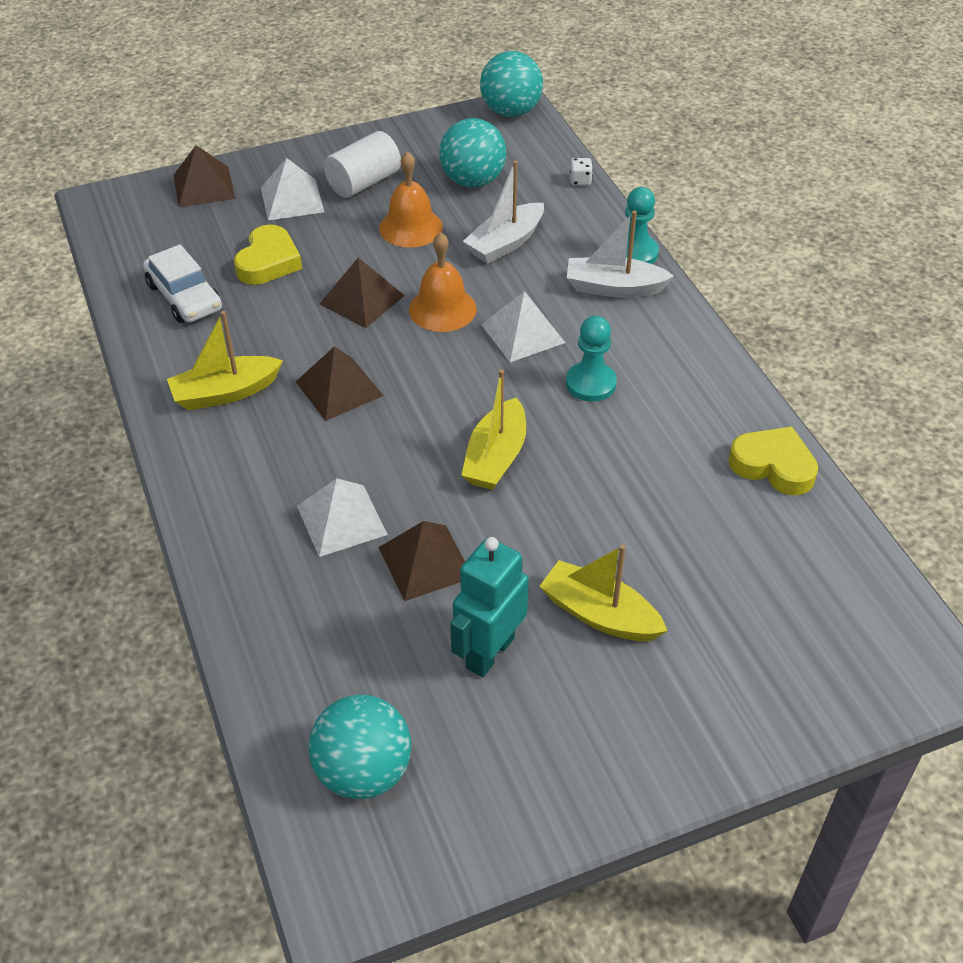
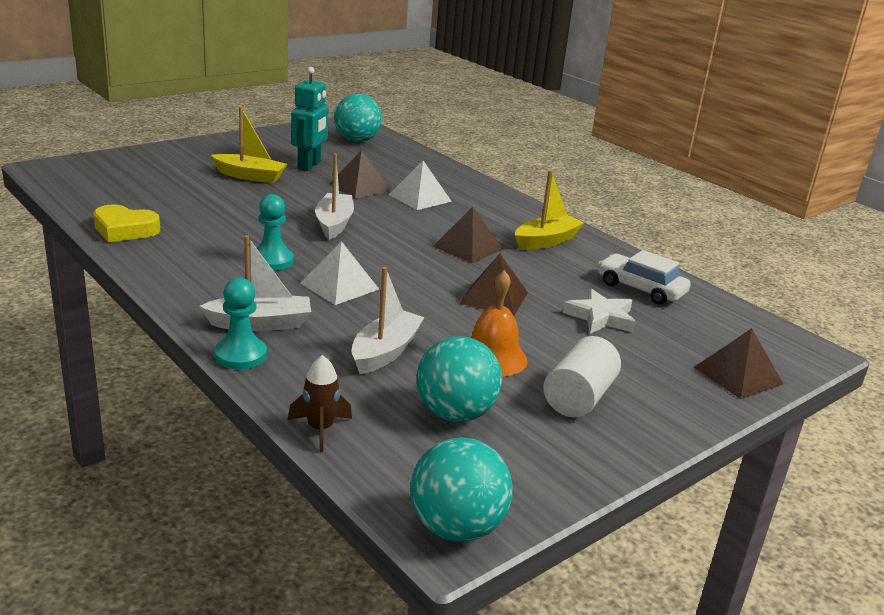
camera: 160 degrees right, 20 degrees down
(268, 262) = (600, 317): yellow heart -> white star
(292, 199) = (636, 372): white pyramid -> none
(442, 309) = (419, 296): orange bell -> none
(496, 457) = (334, 224): yellow boat -> white boat
(580, 181) = (320, 429): white dice -> brown rocket

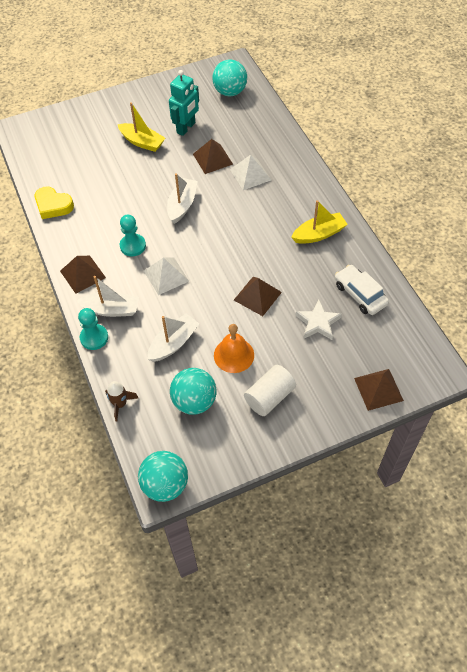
camera: 20 degrees right, 30 degrees up
(468, 247) = (261, 238): brown pyramid -> brown pyramid (82, 274)

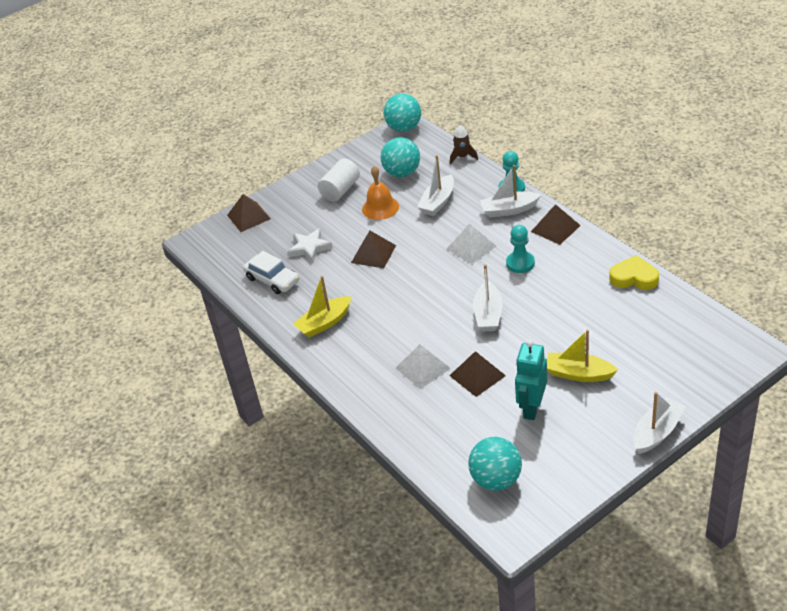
camera: 170 degrees right, 15 degrees down
(117, 95) = (657, 432): none -> white boat

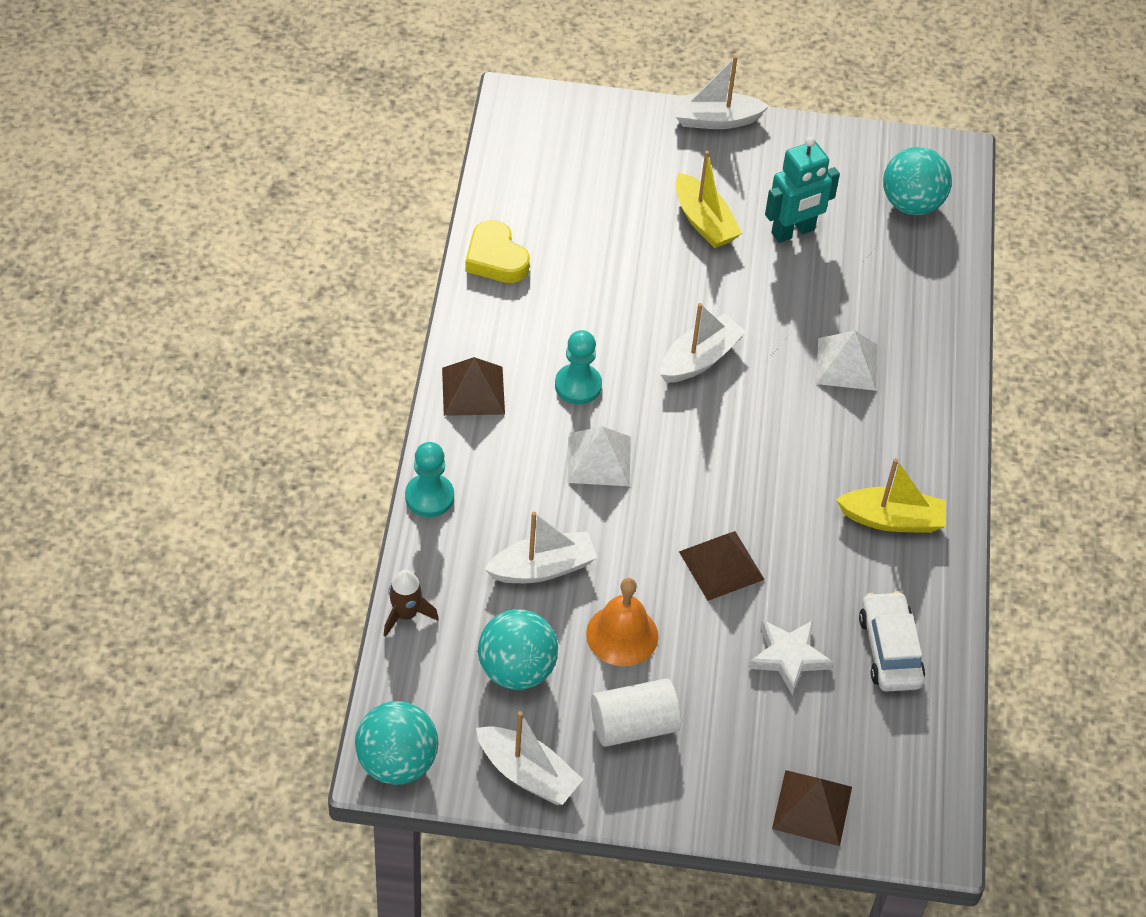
camera: 145 degrees left, 10 degrees up
(477, 375) = (802, 306): brown pyramid -> none
(509, 210) = (481, 468): white boat -> white boat (527, 774)

